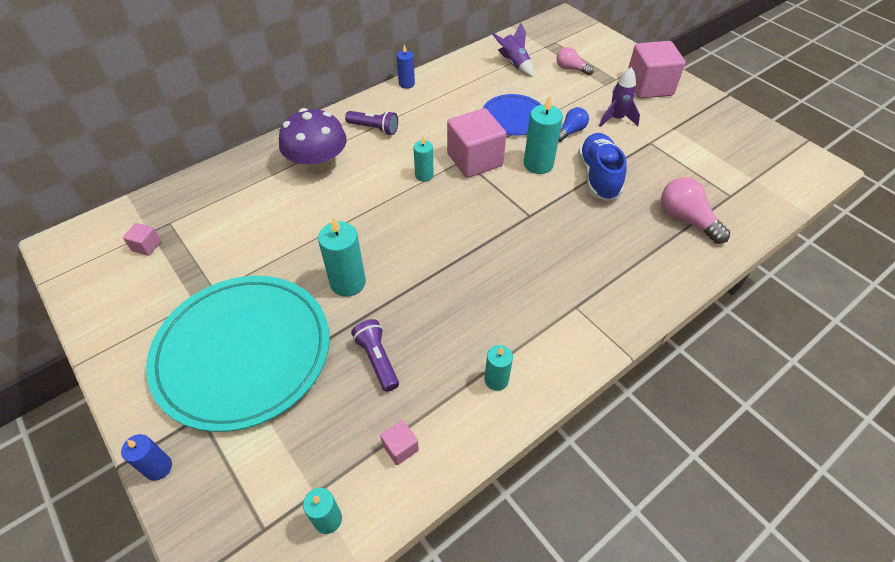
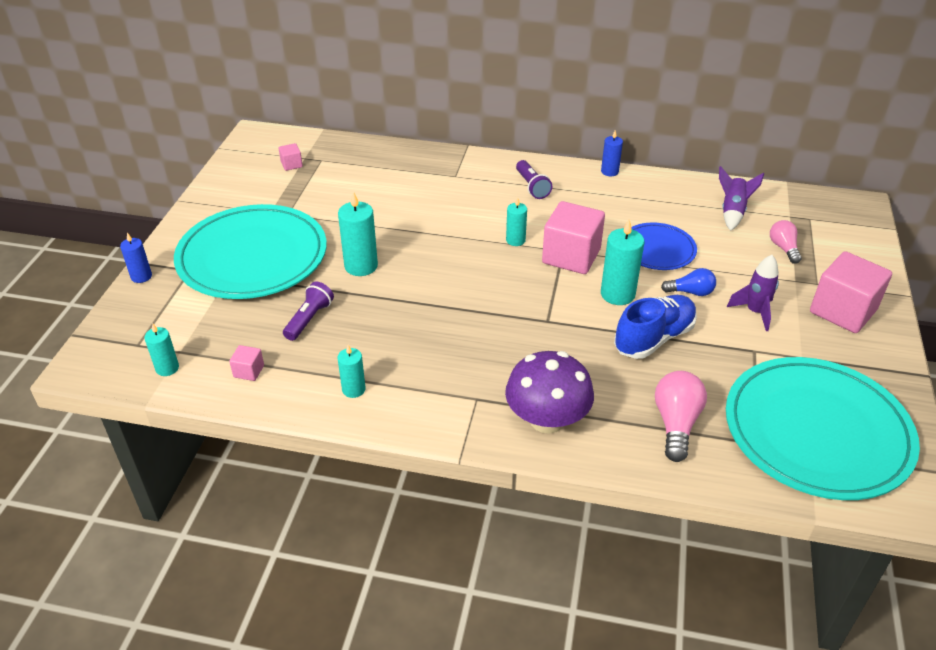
camera: 50 degrees right, 10 degrees down
(318, 164) = (456, 184): purple mushroom -> purple mushroom (547, 419)
(740, 165) = (817, 431): none -> turquoise plate

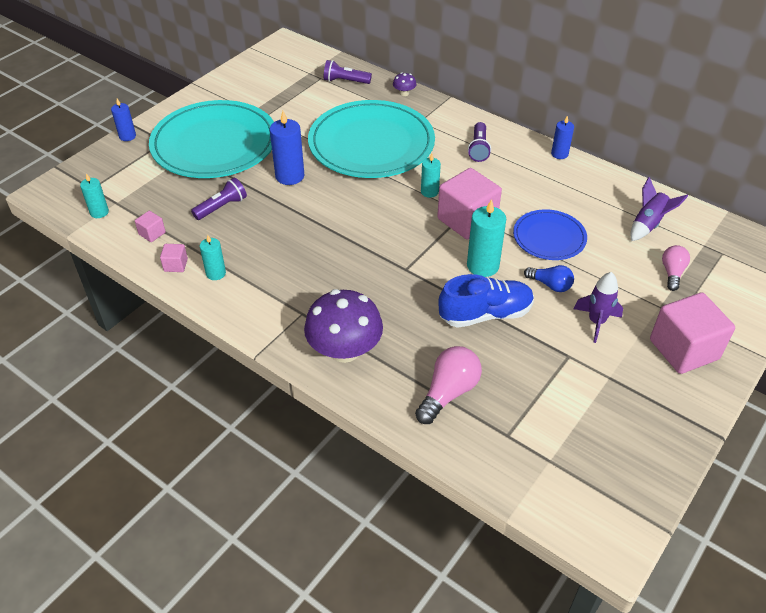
camera: 25 degrees right, 5 degrees up
(291, 164) = (295, 76): pink cube -> pink cube (176, 265)
(350, 157) = (345, 81): none -> purple flashlight
(361, 266) = (290, 176): turquoise candle -> blue candle
(420, 153) = (404, 93): none -> purple mushroom
(817, 431) = (569, 446): turquoise plate -> turquoise plate (371, 144)

